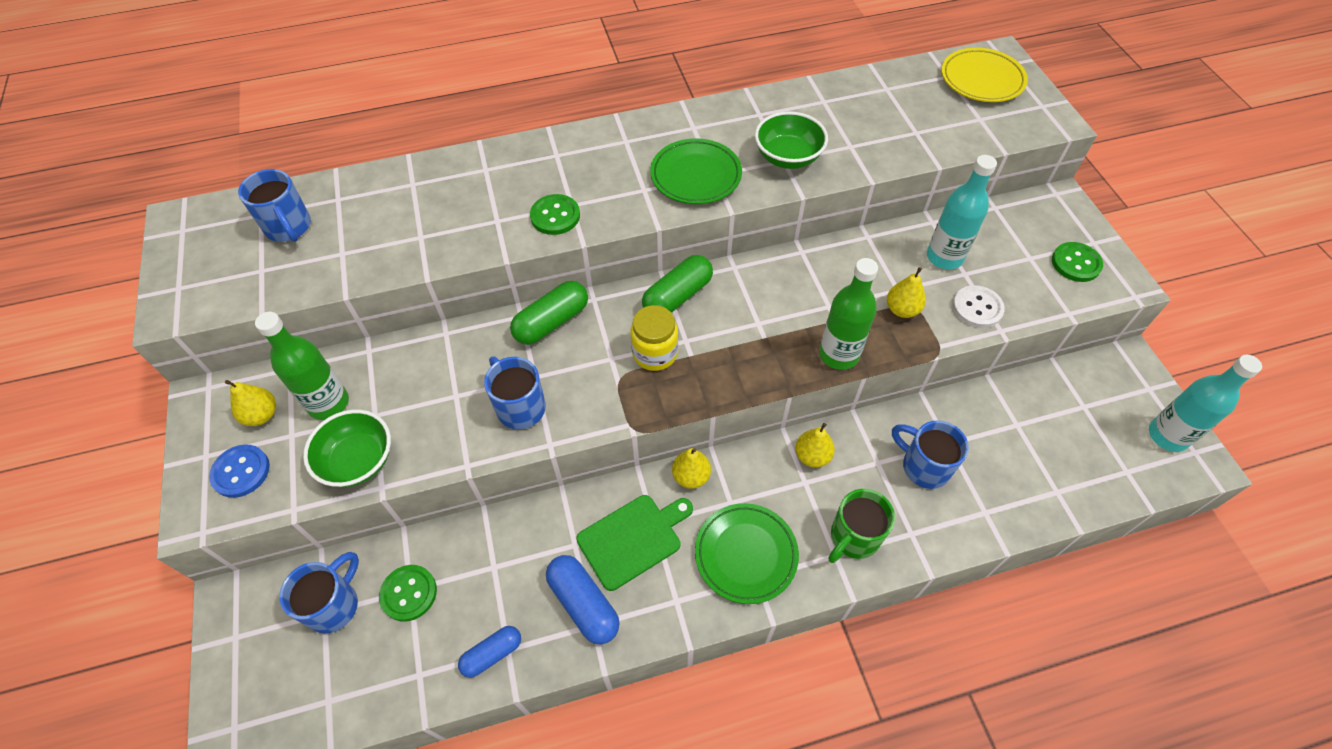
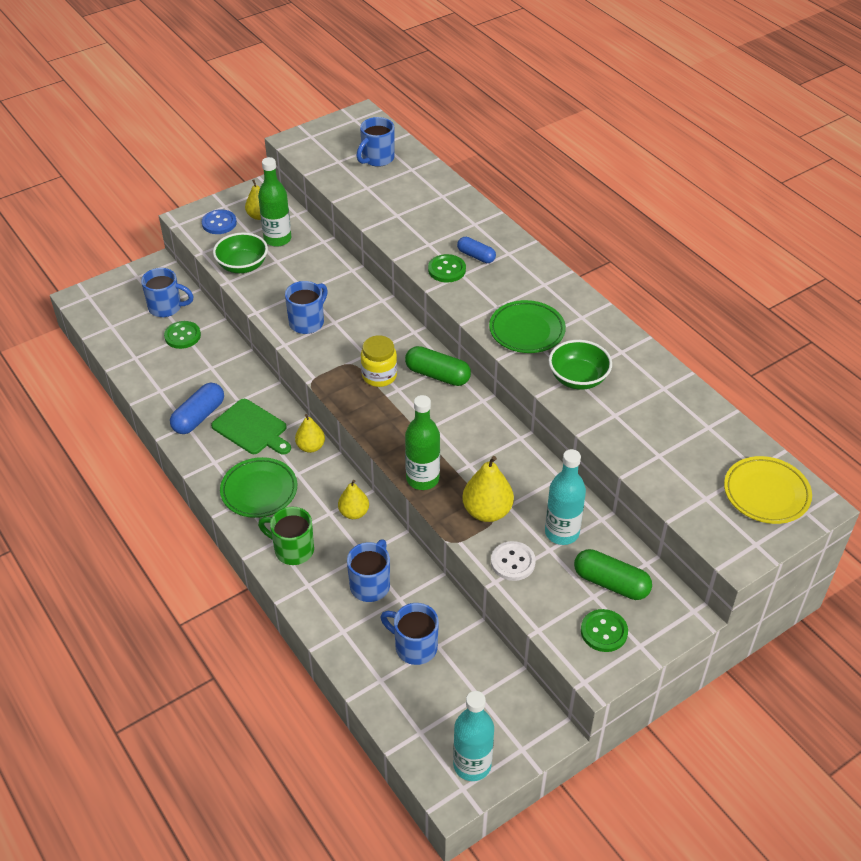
camera: 70 degrees right, 10 degrees down
(492, 654) = (155, 384): blue capsule -> blue capsule (476, 256)
(551, 322) = (383, 316): green capsule -> green capsule (611, 583)
(902, 309) = (487, 511): yellow pear -> yellow pear, size x1.55
(1016, 446) = (414, 647): none -> blue mug

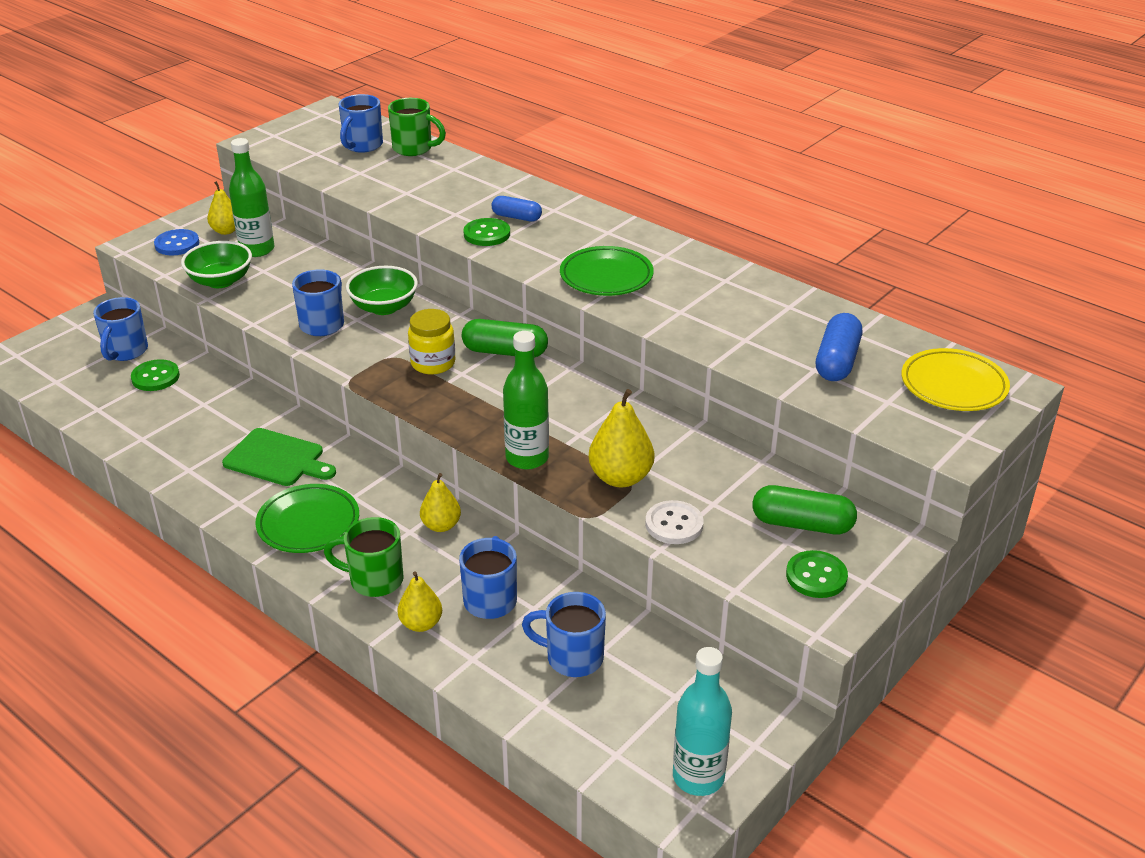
camera: 15 degrees left, 10 degrees down
(166, 308) = (125, 351): blue mug -> blue mug turned 105 degrees clockwise
(199, 417) = (202, 458): blue capsule -> blue capsule (837, 361)
(310, 447) = (361, 465): yellow pear -> yellow pear (421, 624)
(417, 169) = (414, 149): none -> green mug
(562, 532) = (720, 483): turquoise bottle -> none
(578, 378) = (686, 312): green bowl -> green bowl (384, 307)

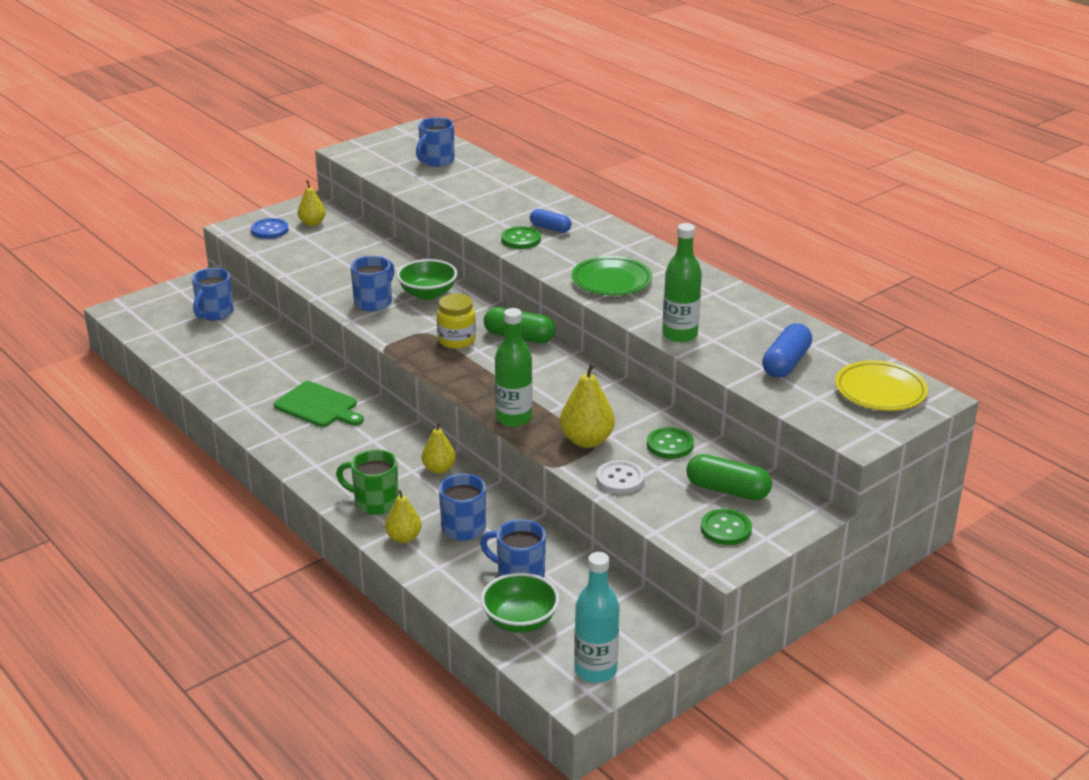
camera: 10 degrees right, 5 degrees down
(155, 377) = (234, 335): green button -> green button (670, 445)
(220, 281) = (298, 262): green bowl -> green bowl (520, 621)
(257, 249) = (334, 240): green bottle -> green bottle (679, 334)
(308, 523) = (332, 456): green plate -> none
(414, 149) = (479, 167): green mug -> none

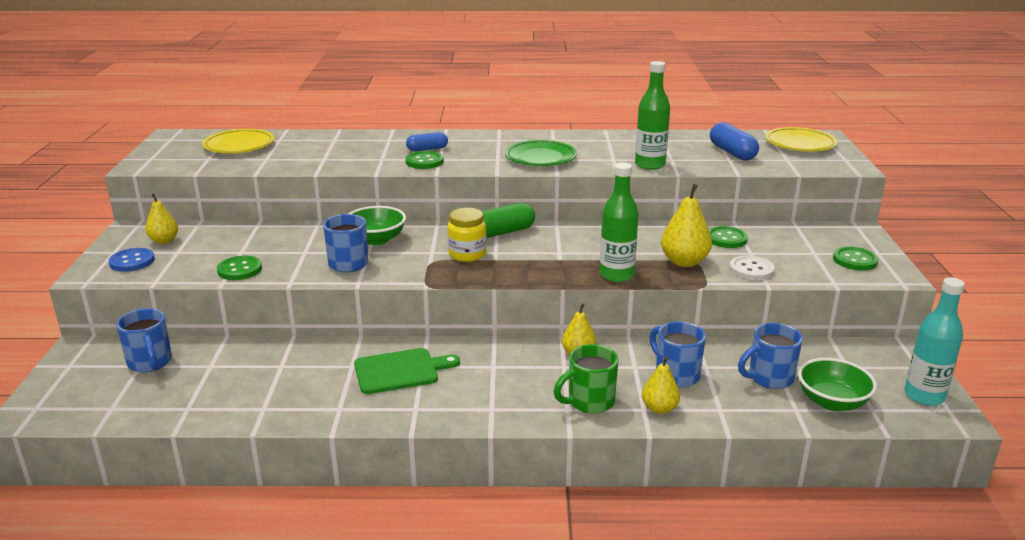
camera: 50 degrees left, 5 degrees down
(309, 270) = (239, 270): none -> green button
(436, 161) = (239, 146): blue mug -> yellow plate
(727, 490) = (806, 243): green capsule -> none

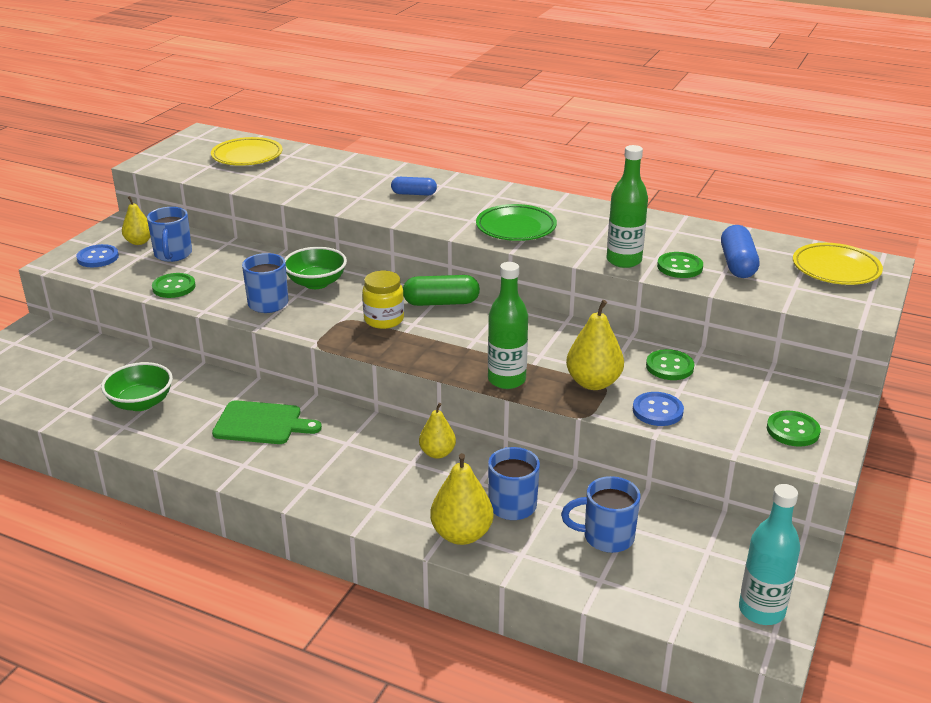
camera: 25 degrees right, 5 degrees up
(150, 363) = (72, 357): blue mug -> blue mug (173, 255)
(424, 162) = (396, 209): green button -> green button (679, 267)
(589, 402) = (401, 506): green mug -> none
(659, 409) = (461, 534): yellow pear -> yellow pear, size x1.55
(751, 270) = (657, 411): white button -> blue button
(832, 402) = (648, 584): green bowl -> green bowl (141, 403)

